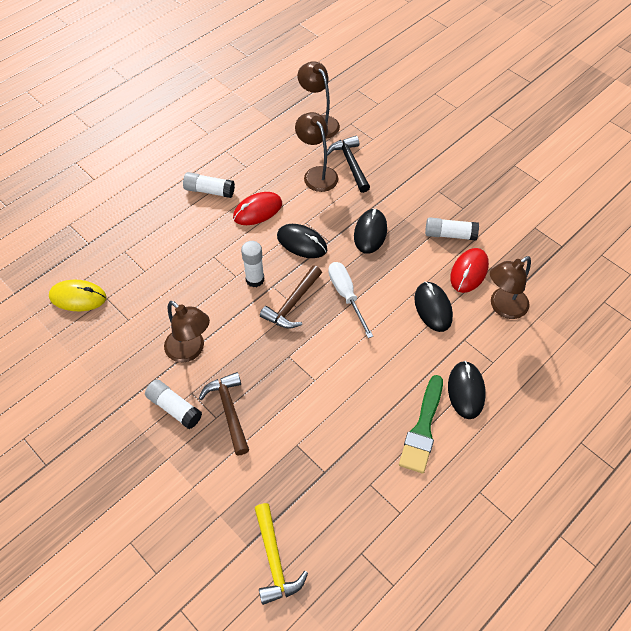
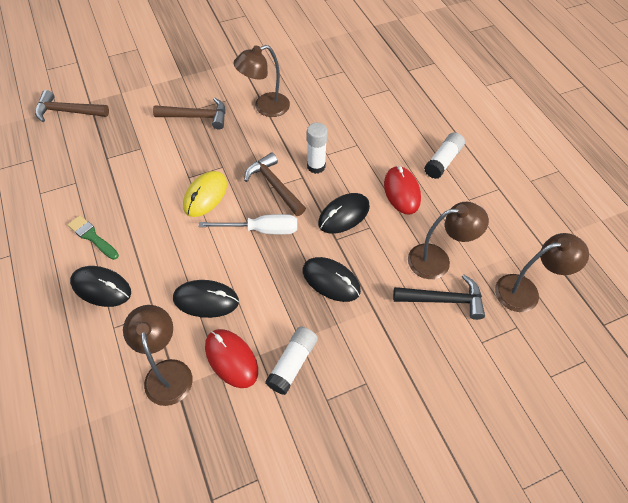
camera: 110 degrees right, 0 degrees up
(78, 297) = (352, 56): yellow mouse -> yellow mouse (205, 195)
(174, 408) = (220, 88): white glue stick -> none
(274, 560) = (68, 111): yellow hammer -> brown hammer
(422, 428) = (92, 237): green brush -> green brush, size x0.65

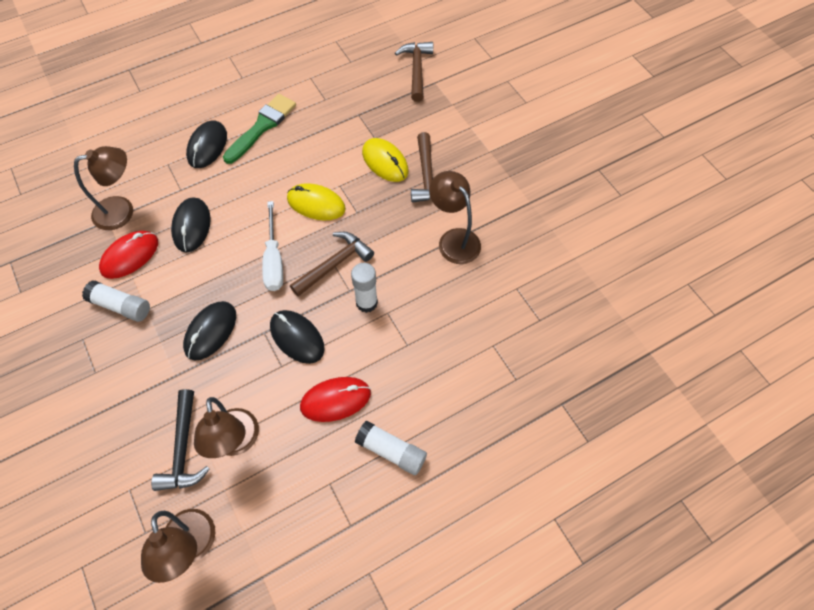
camera: 85 degrees right, 5 degrees up
(92, 237) = (262, 127): green brush -> green brush, size x1.53
(171, 143) = (385, 162): none -> yellow mouse

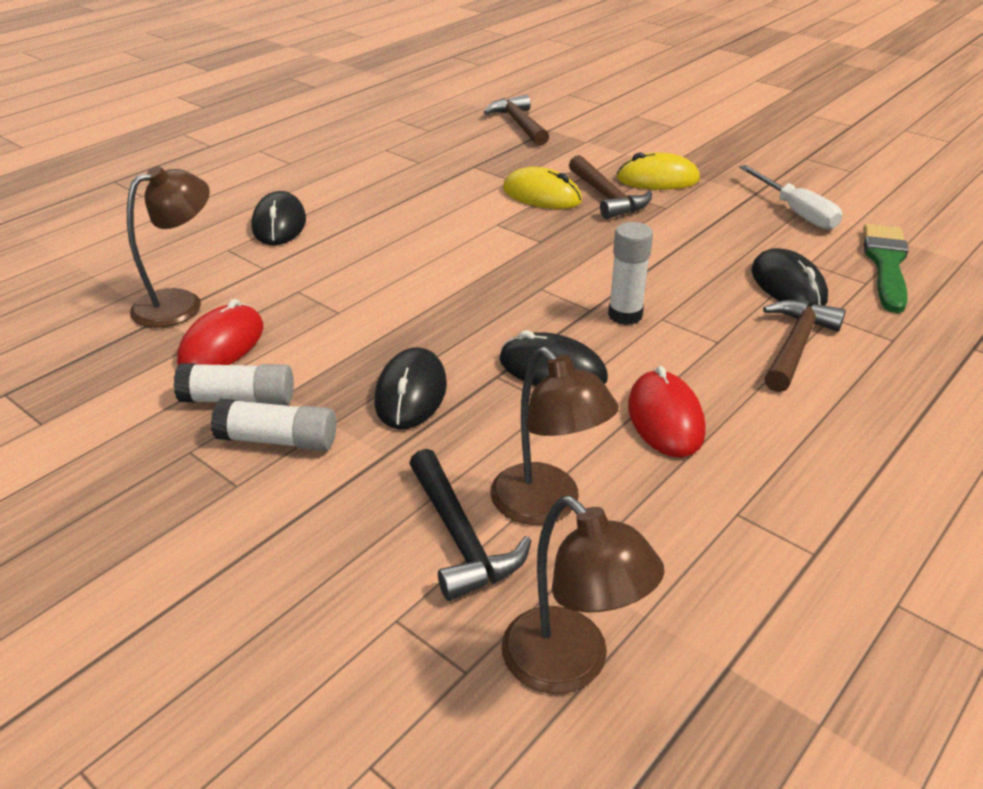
camera: 20 degrees left, 25 degrees down
(192, 226) = (305, 297): black mouse -> black mouse (788, 285)
(262, 127) = (348, 196): green brush -> green brush (886, 264)
(274, 260) = (456, 304): white screwdriver -> white screwdriver (796, 212)
(316, 204) = (477, 244): yellow mouse -> yellow mouse (657, 179)
(334, 264) = (548, 290): brown hammer -> brown hammer (795, 345)
(335, 400) = (665, 419): red mouse -> red mouse turned 60 degrees counterclockwise
(391, 451) = (797, 451): white glue stick -> white glue stick (278, 440)
(454, 239) = (690, 239): brown lamp -> none

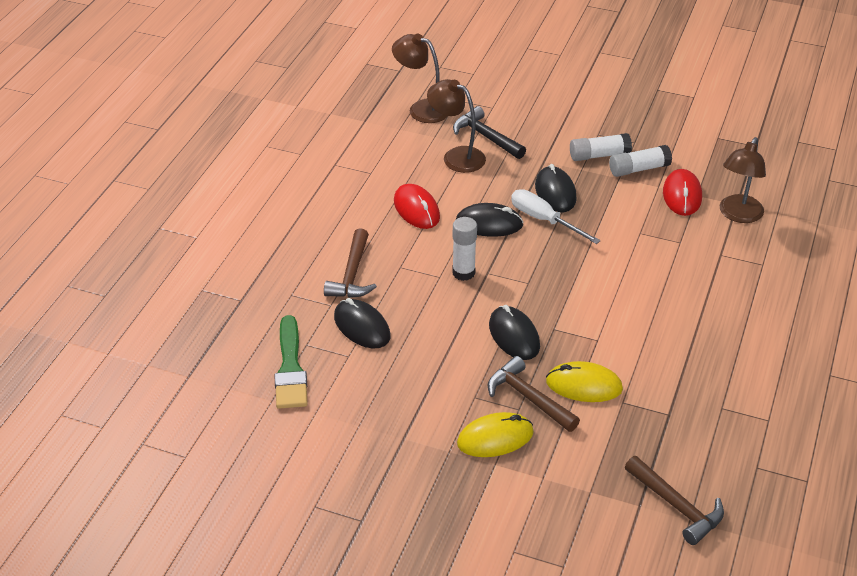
camera: 160 degrees right, 5 degrees up
(279, 224) = (755, 297): black mouse -> black mouse (514, 336)
(796, 212) = (363, 419): white screwdriver -> white screwdriver (544, 220)

